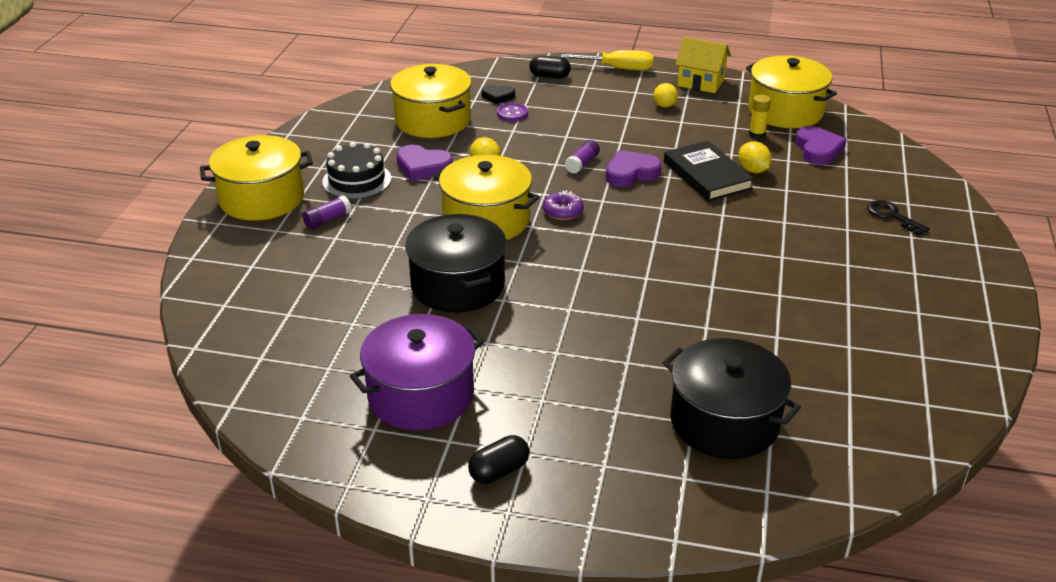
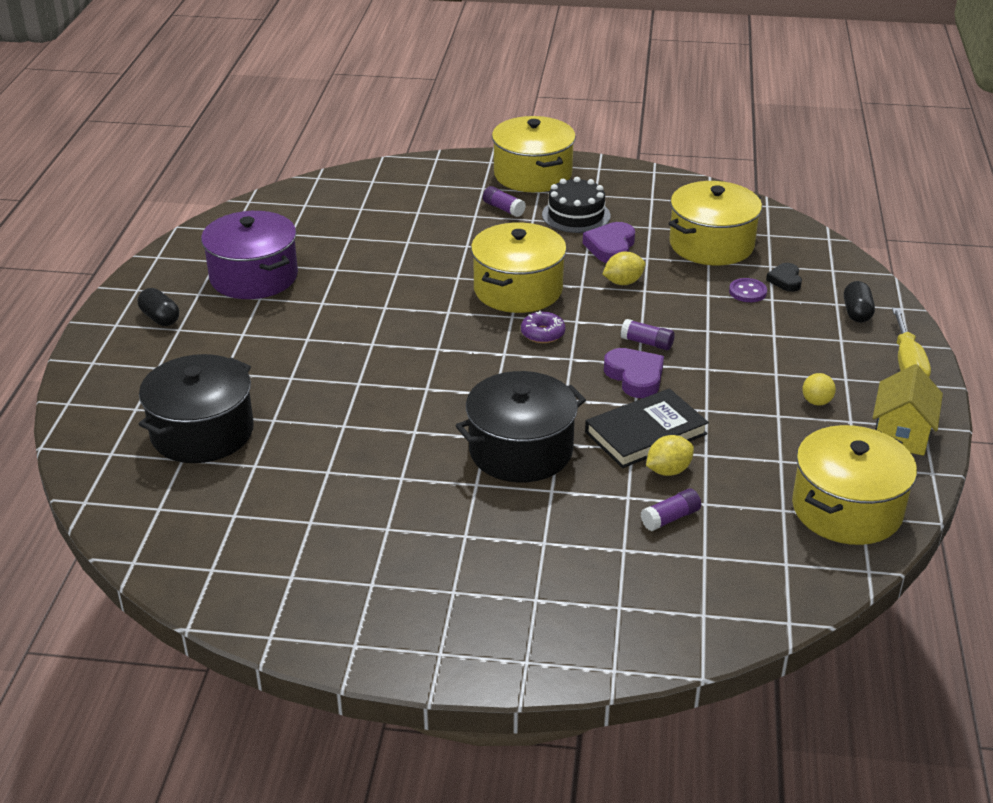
camera: 85 degrees right, 0 degrees up
(457, 285) = (406, 282): black pot -> black pot (520, 450)
(757, 135) = (766, 479): yellow glue stick -> none
(808, 175) = (670, 518): none -> purple glue stick
(818, 150) = (742, 533): purple heart -> none
(892, 216) = (582, 586): black key -> none

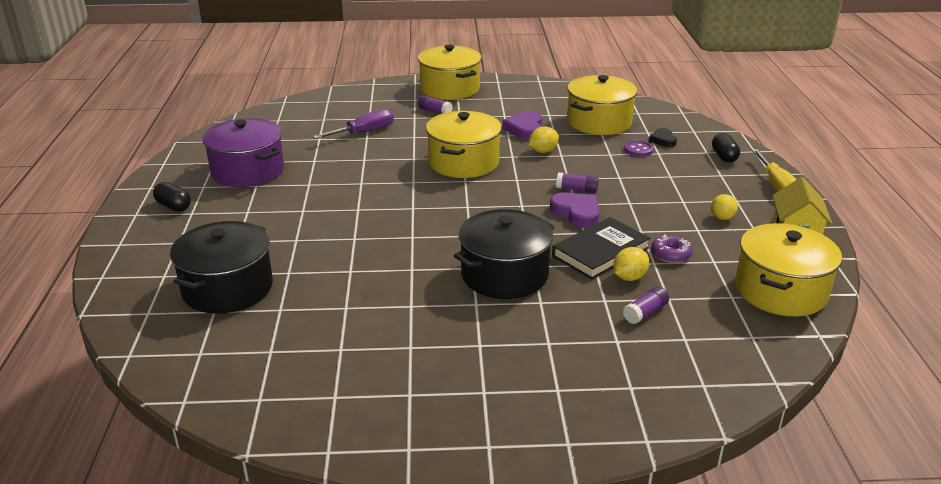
camera: 10 degrees left, 5 degrees down
(406, 233) = (364, 132): none -> purple screwdriver
(542, 333) = (493, 190): purple donut -> purple donut (670, 254)
(576, 215) = (491, 111): black cake -> none

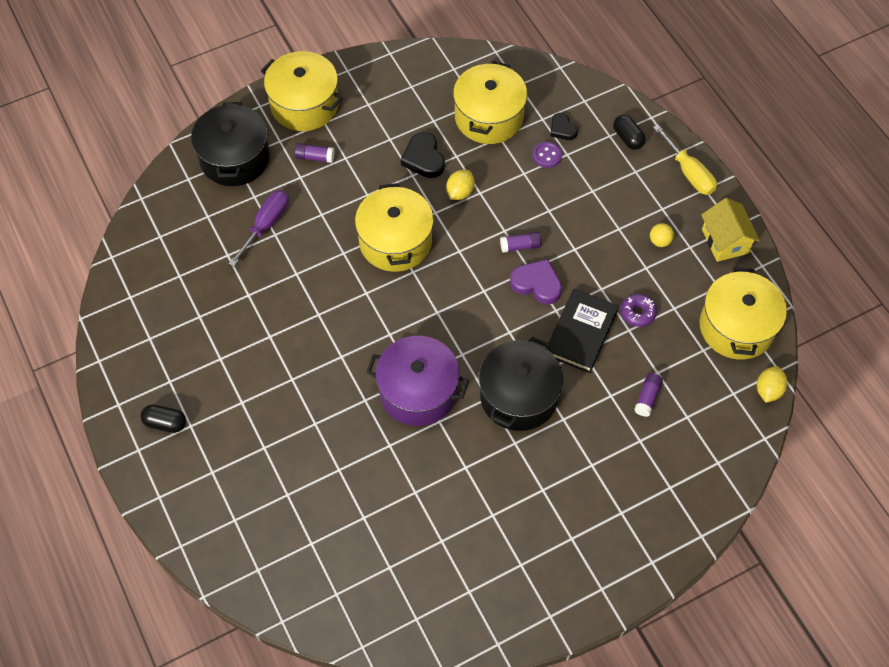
camera: 25 degrees left, 30 degrees up
(227, 288) = (301, 511): black pot -> black pot (234, 158)
(247, 171) = (194, 339): purple pot -> purple pot (418, 391)
(525, 129) = (423, 158): purple heart -> black heart
(629, 277) = (617, 358): yellow lemon -> yellow lemon (768, 390)

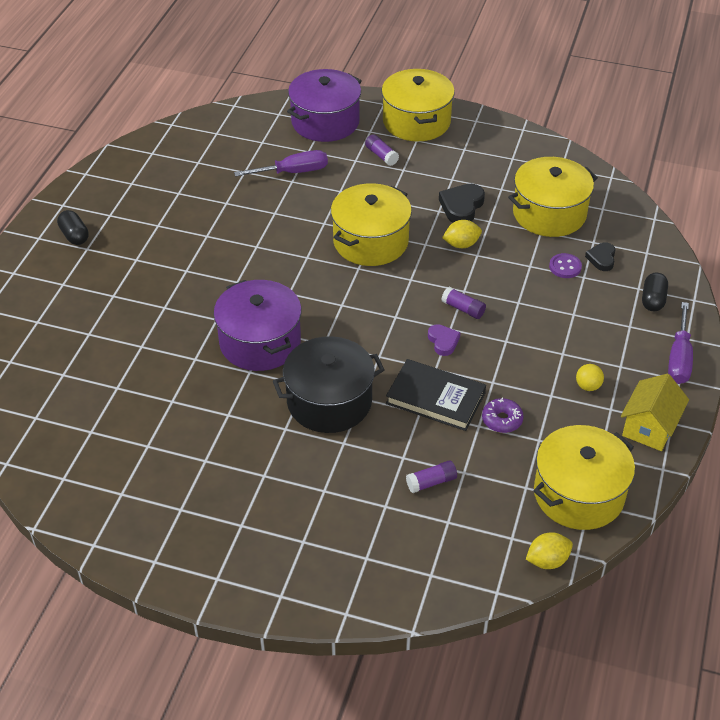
camera: 45 degrees right, 15 degrees down
(234, 158) = (325, 122): black pot -> purple pot
(537, 284) = (443, 341): purple heart -> purple heart, size x0.64
(581, 333) = (435, 398): black book -> black book turned 45 degrees clockwise
(689, 172) = (679, 358): yellow screwdriver -> purple screwdriver

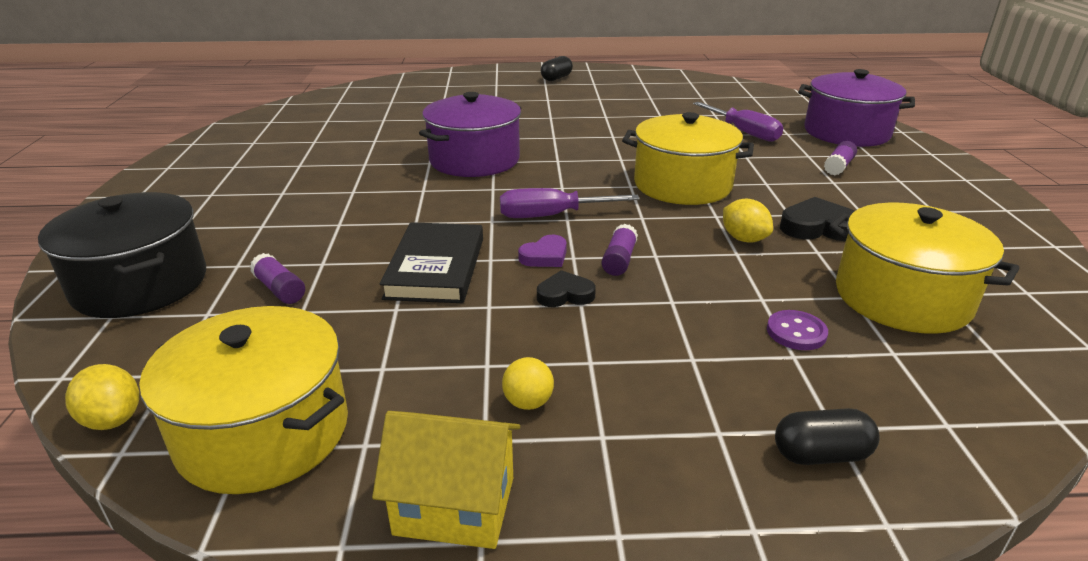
camera: 70 degrees right, 15 degrees down
(329, 401) = (402, 206): black pot -> black pot (140, 284)
(416, 121) = (933, 175): yellow pot -> none
(502, 420) = (414, 326): purple donut -> none
(602, 258) = (862, 369): black heart -> black heart (565, 294)
(679, 358) = (682, 525): purple screwdriver -> purple screwdriver (551, 216)

